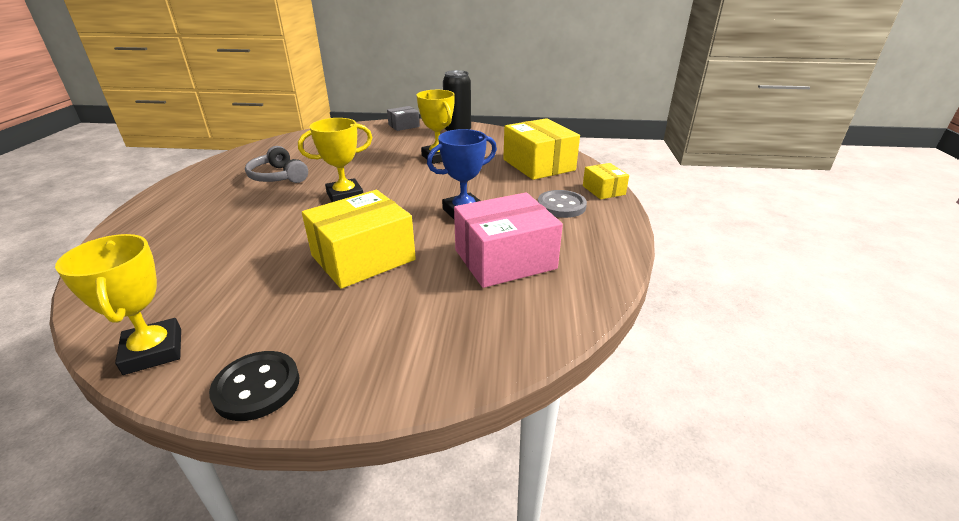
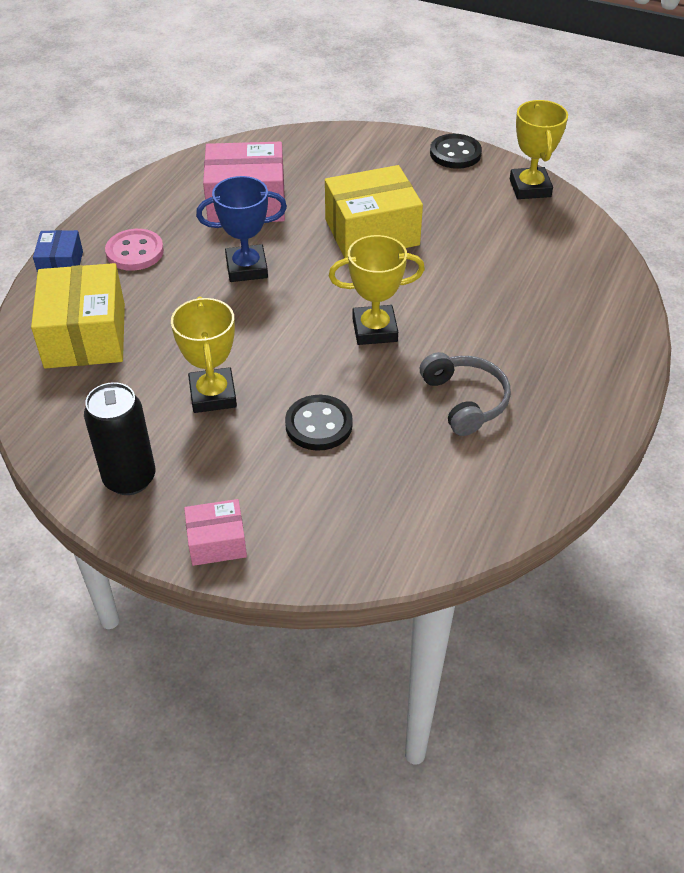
camera: 160 degrees left, 15 degrees up
(370, 157) = (319, 425): none -> black button
(404, 126) = (217, 542): grey box -> pink box
(561, 206) = (135, 252): grey button -> pink button
(603, 190) = (61, 265): yellow box -> blue box

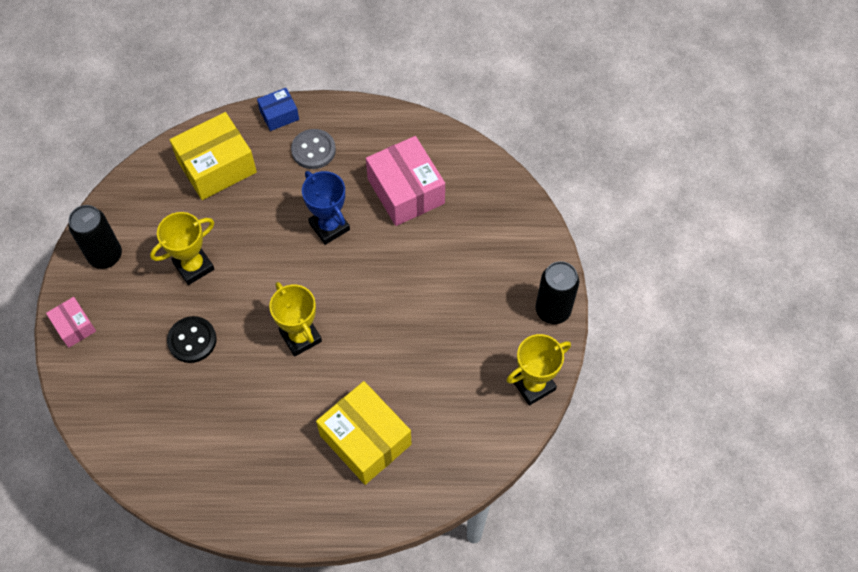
camera: 65 degrees right, 15 degrees up
(135, 252) = (313, 150): pink button -> grey button
(372, 232) = (412, 290): yellow box -> yellow box (365, 440)
(455, 153) = (552, 310): black button -> black can
(465, 400) = (252, 423): grey headphones -> none

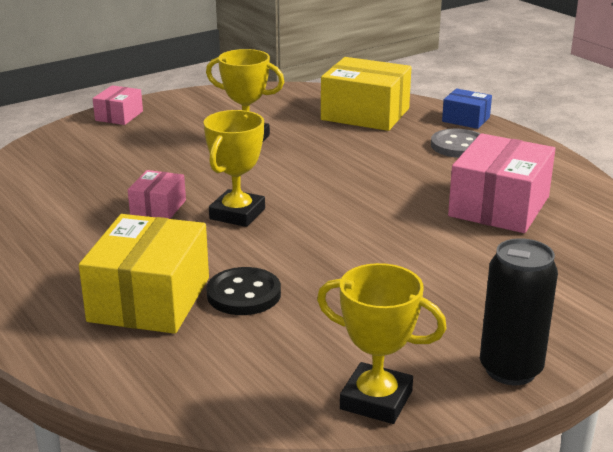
camera: 55 degrees right, 35 degrees down
(105, 256) = (206, 104): black can -> none
(192, 340) = (165, 165): black button -> black button (244, 294)
(254, 378) = (158, 208): none -> pink box
(329, 227) = (388, 183): blue trophy -> none

